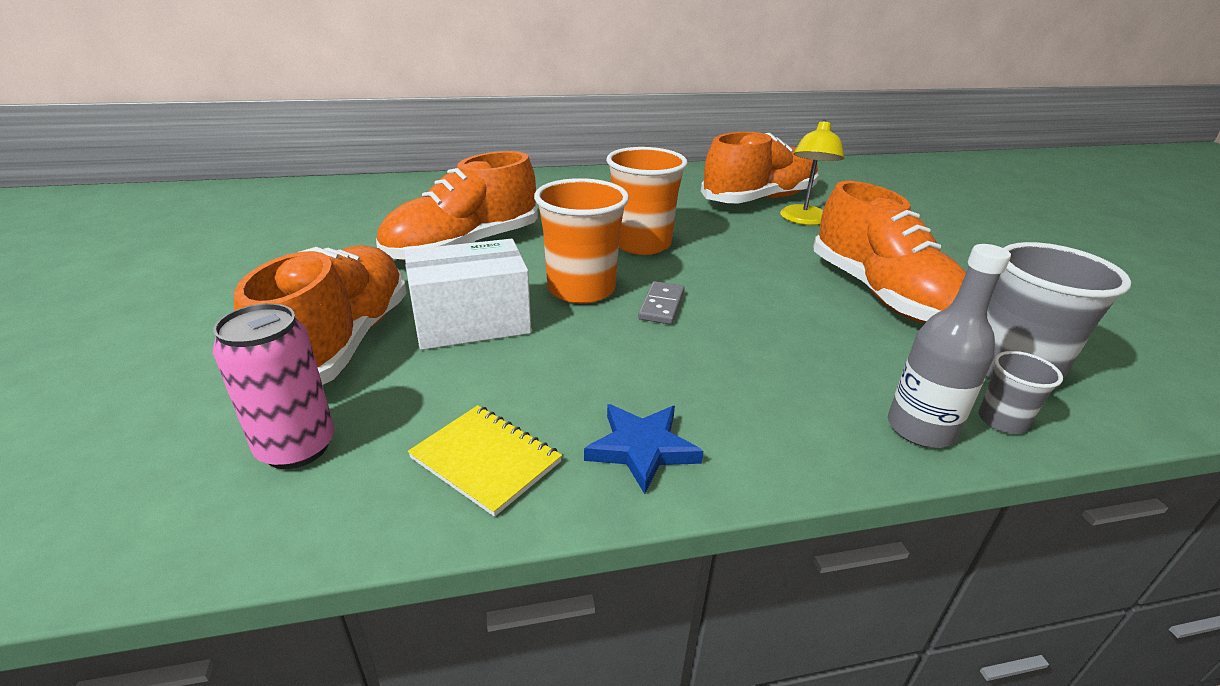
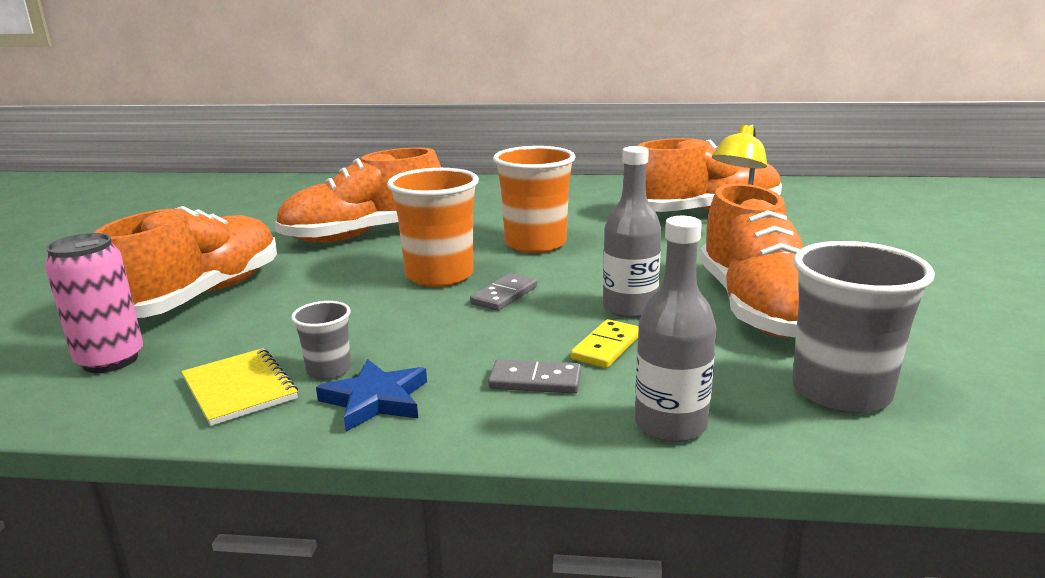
camera: 20 degrees right, 10 degrees down
(471, 322) = (318, 291): white box -> none
(770, 400) = (535, 381): none -> grey domino
(782, 307) = (629, 308): none -> grey bottle
(799, 353) = (607, 347): none -> yellow domino
(1002, 421) = (775, 431): grey cup -> grey cup (329, 370)

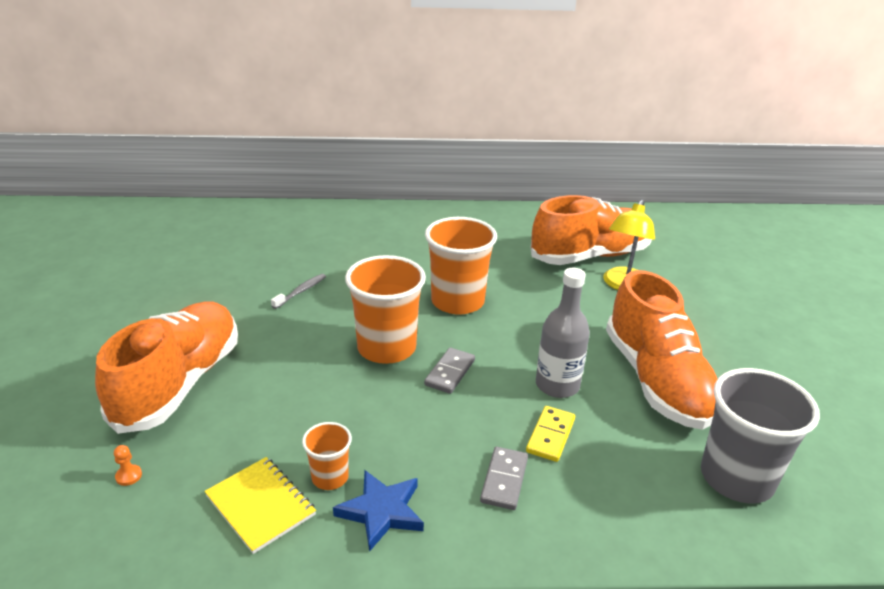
camera: 10 degrees left, 10 degrees up
(110, 360) = (129, 476): pink can -> orange pawn
(329, 370) = (330, 477): grey cup -> orange cup
(365, 234) = (301, 291): orange shoe -> grey toothbrush
(535, 381) = (504, 480): grey domino -> grey domino turned 75 degrees counterclockwise
(670, 424) = (620, 524): grey bottle -> none

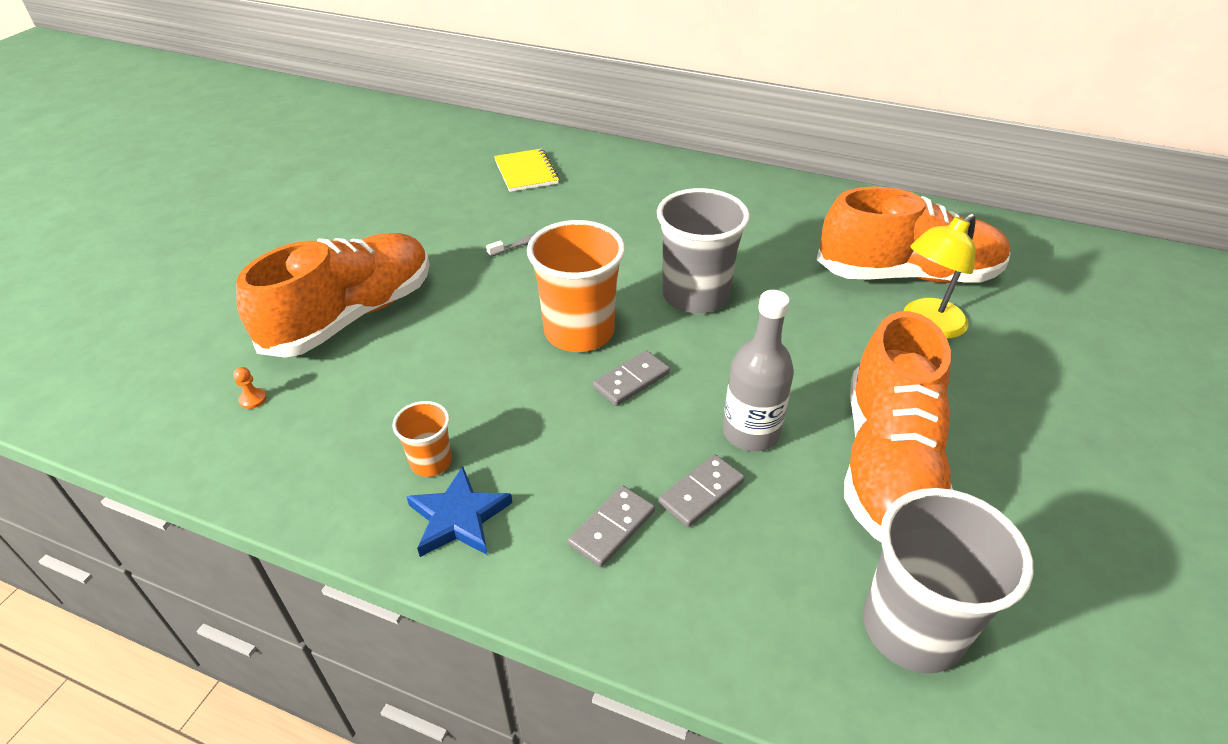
camera: 25 degrees right, 10 degrees up
(260, 505) = (348, 469): yellow notebook -> yellow notebook (526, 172)
(457, 301) = (695, 296): orange cup -> grey cup
(550, 436) = (701, 493): yellow domino -> grey domino

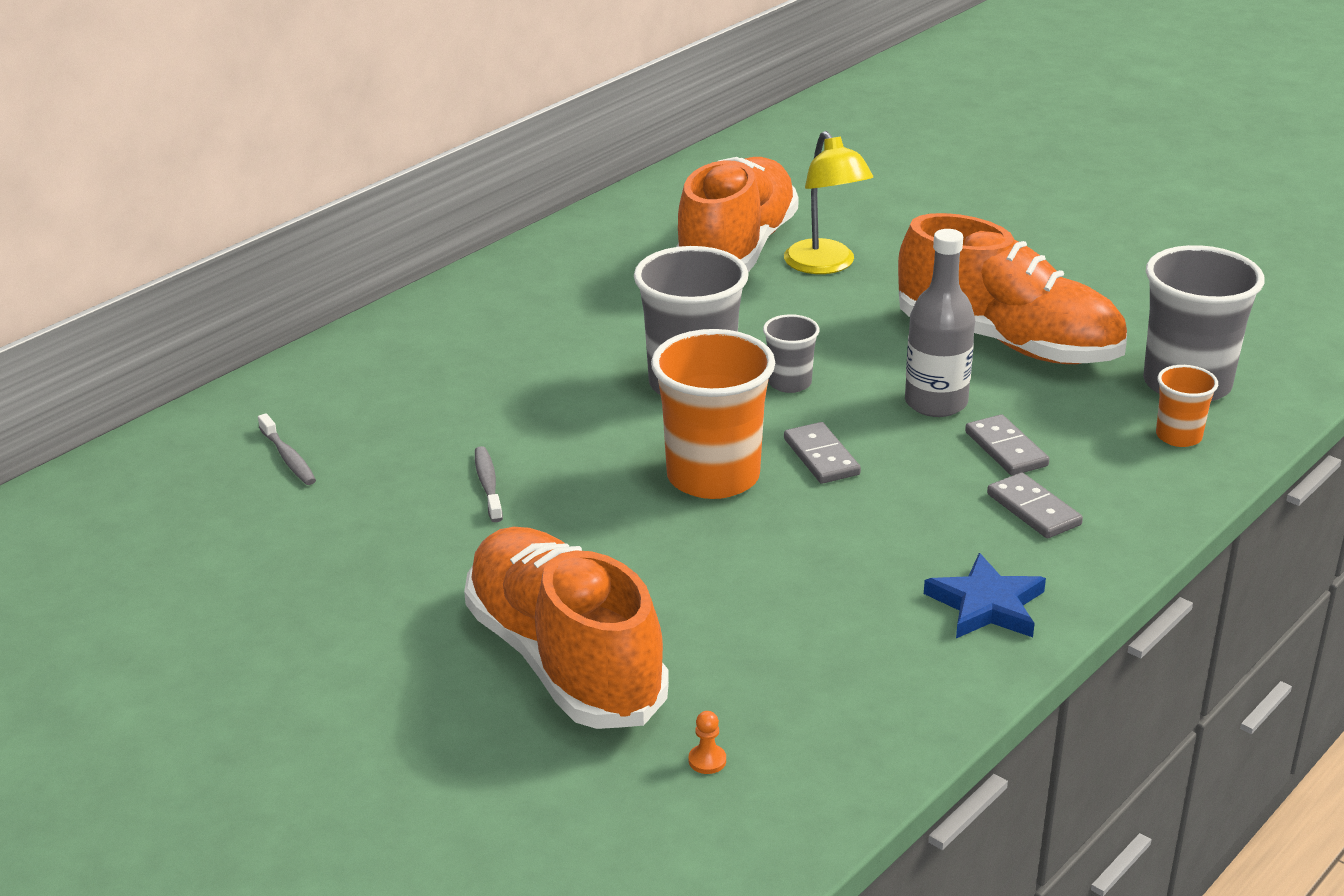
camera: 70 degrees left, 10 degrees down
(431, 462) = (893, 616): orange cup -> orange cup (1178, 436)
(526, 172) = (288, 458): yellow notebook -> grey toothbrush
(727, 343) = (789, 383): none -> grey cup

